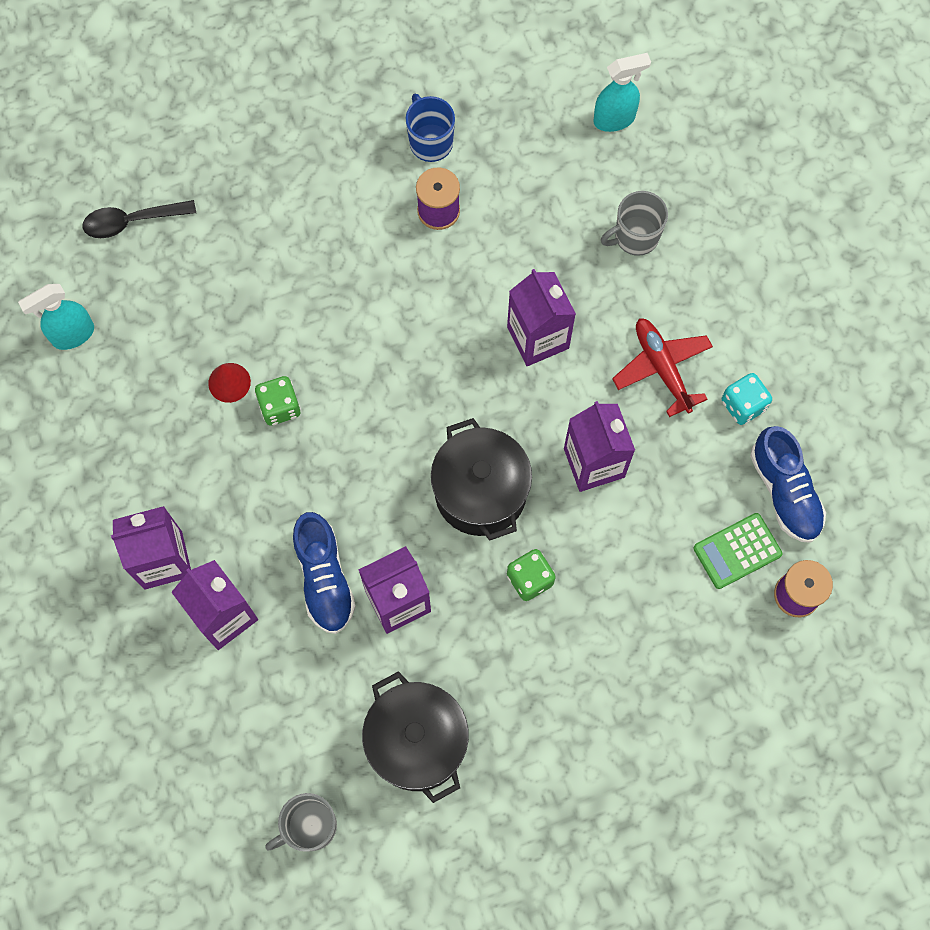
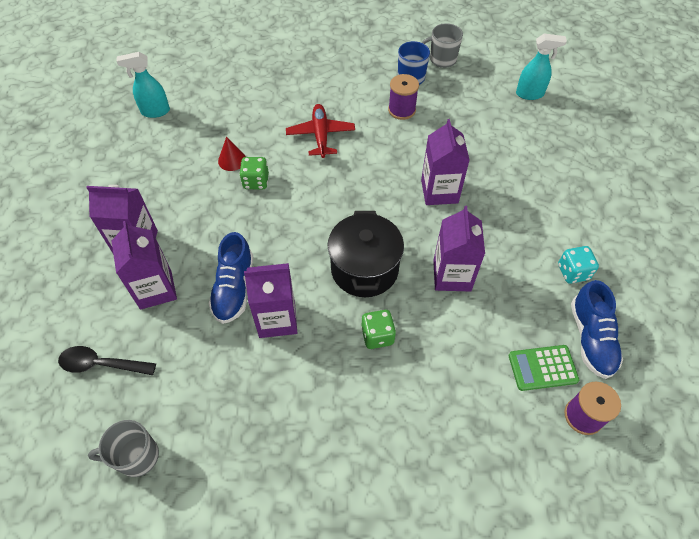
camera: 20 degrees right, 15 degrees down
(132, 221) = (220, 69): black spoon -> black spoon (101, 364)
(417, 742) = (246, 422): black pot -> none
(635, 237) = (524, 155): grey mug -> grey mug (442, 60)
(662, 368) = (519, 233): red plane -> red plane (320, 135)

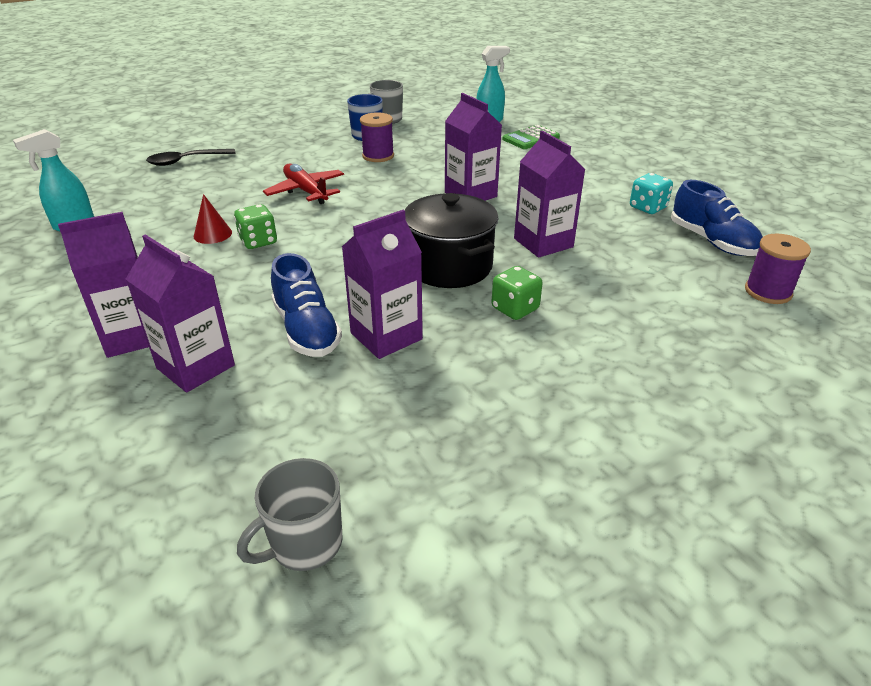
camera: 30 degrees left, 20 degrees down
(101, 364) = (166, 469): black spoon -> black spoon (186, 161)
(542, 368) = (696, 274): green calculator -> green calculator (531, 138)

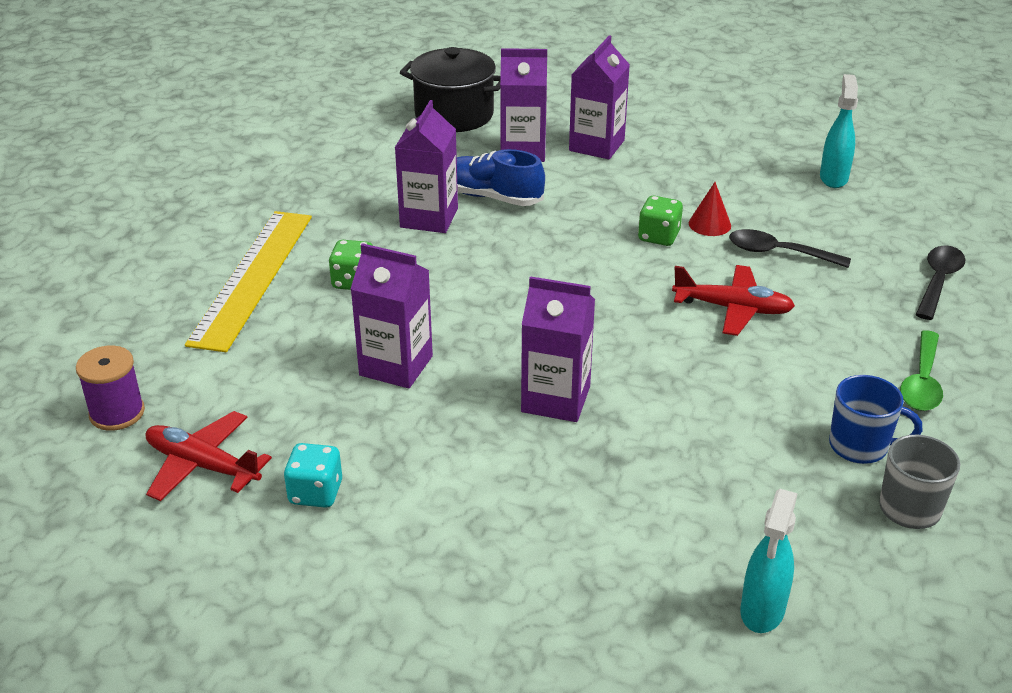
camera: 140 degrees right, 0 degrees up
(218, 203) = (778, 253): none -> black spoon
(294, 139) = (922, 382): none -> green spoon
(304, 544) = (339, 125): grey mug -> none
(378, 156) = (767, 409): purple spool -> none
(449, 266) = (456, 294): black pot -> black pot (454, 115)
(531, 138) = (630, 589): green calculator -> none
(600, 352) = (252, 277): none -> yellow ruler
(712, 241) = (203, 465): blue shoe -> red plane

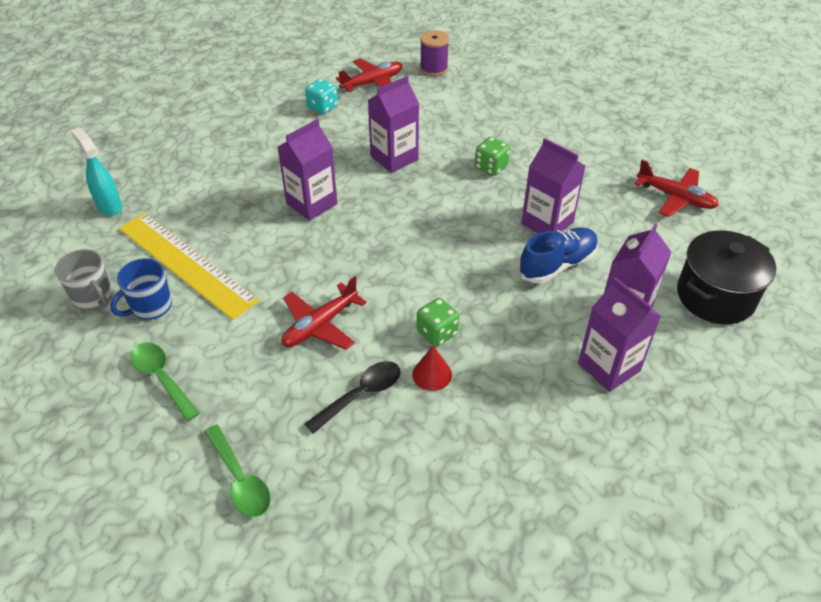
camera: 120 degrees right, 10 degrees up
(252, 277) = (524, 132): yellow ruler -> yellow ruler (186, 263)
(315, 155) = (675, 197): none -> red plane
(833, 178) = (443, 522): turquoise spray bottle -> none
(938, 281) = (240, 480): black spoon -> green spoon

